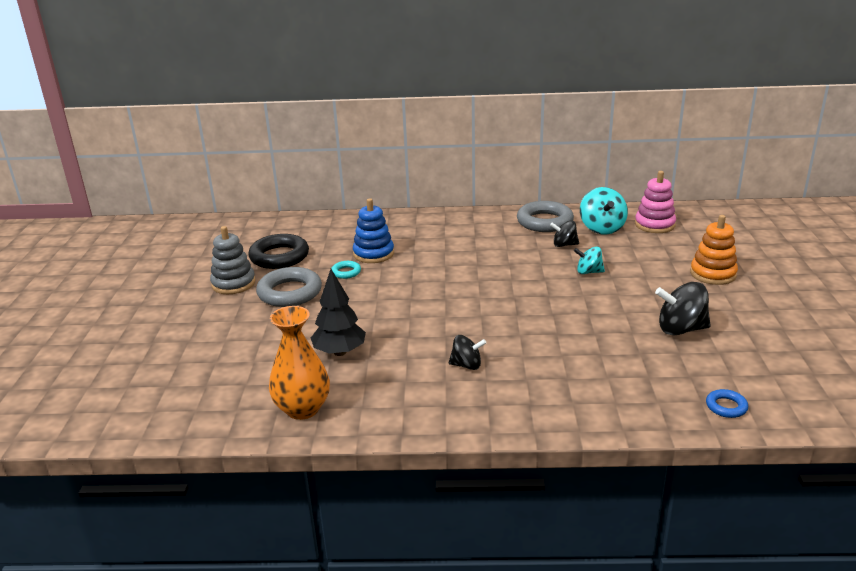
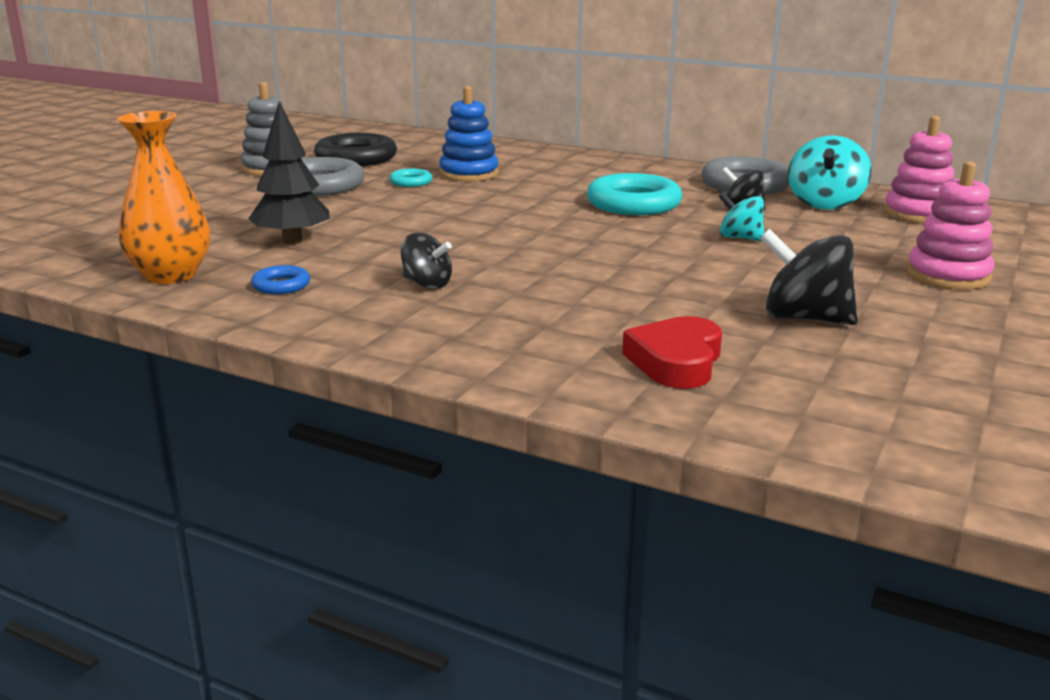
camera: 25 degrees right, 5 degrees down
(502, 257) = (633, 204): none -> turquoise ring
(655, 383) = (676, 361): none -> red heart
(713, 274) = (948, 276): orange stacking toy -> pink stacking toy
(726, 407) = (758, 414): blue ring -> blue ring (281, 285)

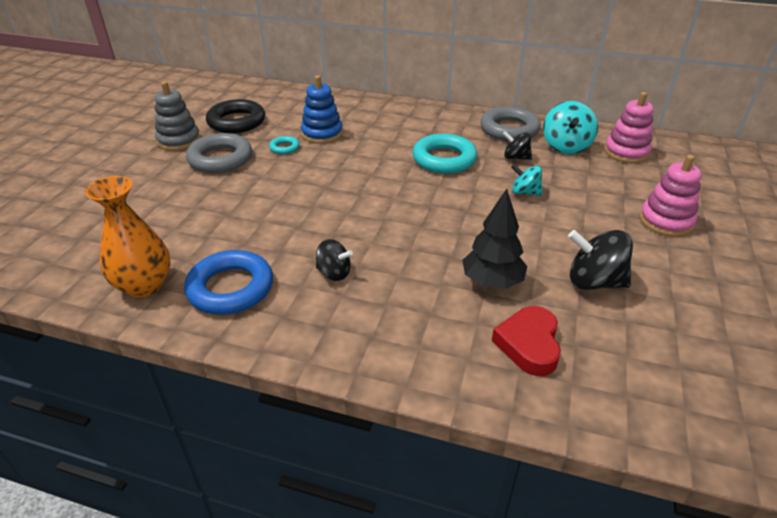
camera: 10 degrees left, 15 degrees up
(281, 285) = (230, 288): blue ring -> blue ring, size x2.08
(292, 241) = (221, 230): black tree -> black tree (492, 282)

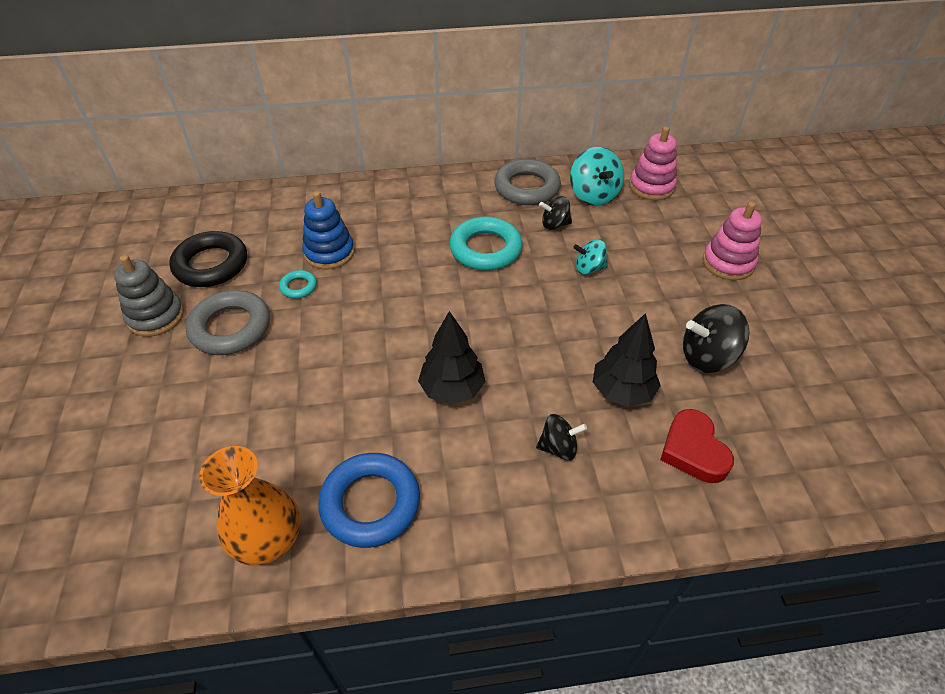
camera: 25 degrees left, 10 degrees up
(334, 273) = (467, 440): black spinning top -> black spinning top (558, 447)
(348, 238) = (452, 389): none -> black tree

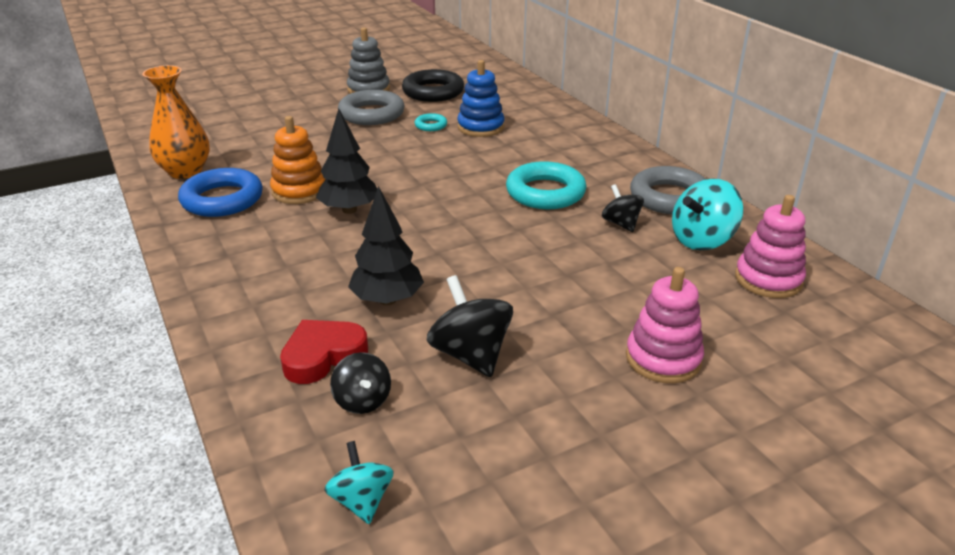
camera: 70 degrees right, 15 degrees down
(389, 425) = (299, 191): none -> orange stacking toy
(558, 447) = (301, 273): black spinning top -> black spinning top (362, 400)
(589, 268) = (564, 255): turquoise spinning top -> turquoise spinning top (362, 500)

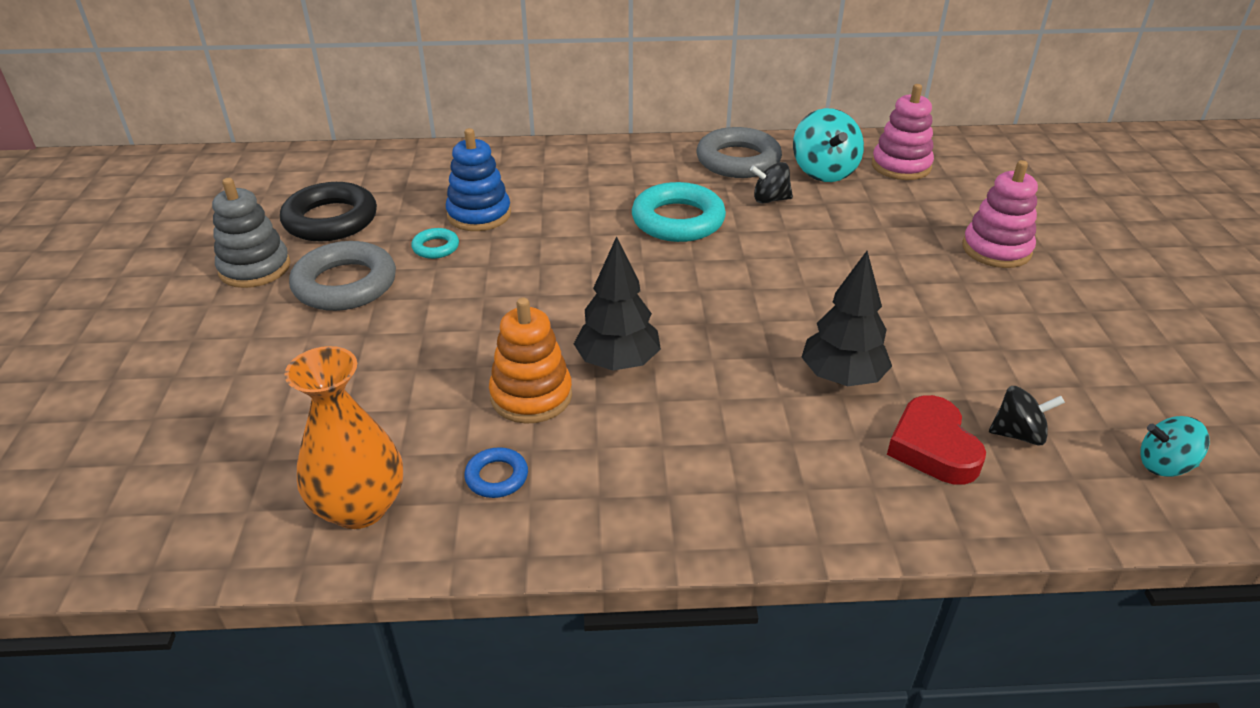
camera: 65 degrees left, 5 degrees up
(222, 199) = (497, 477): blue ring -> blue ring, size x0.48
(470, 354) = (960, 347): black spinning top -> none

